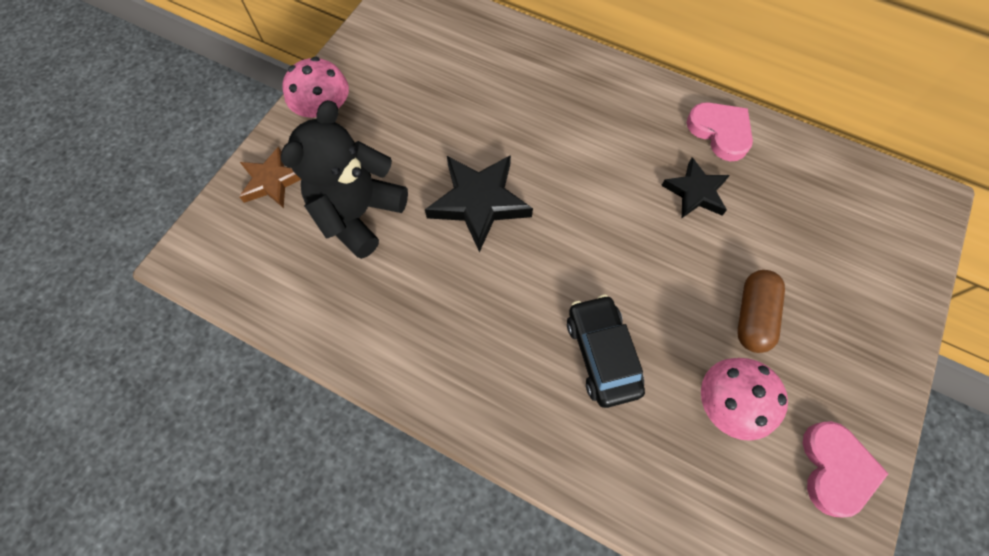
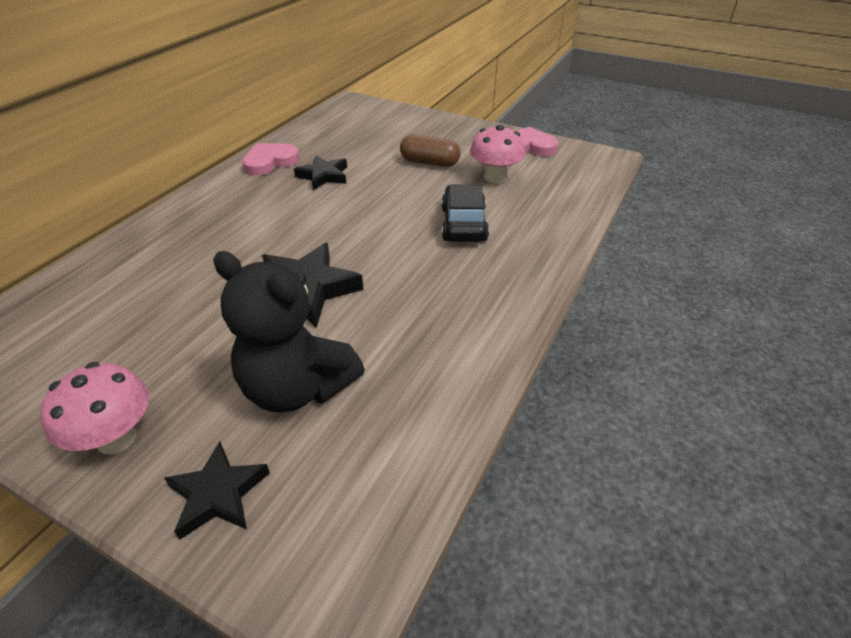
camera: 90 degrees left, 25 degrees down
(272, 181) = (218, 494): brown star -> black star
(601, 354) = (463, 224): black car -> black car turned 105 degrees clockwise

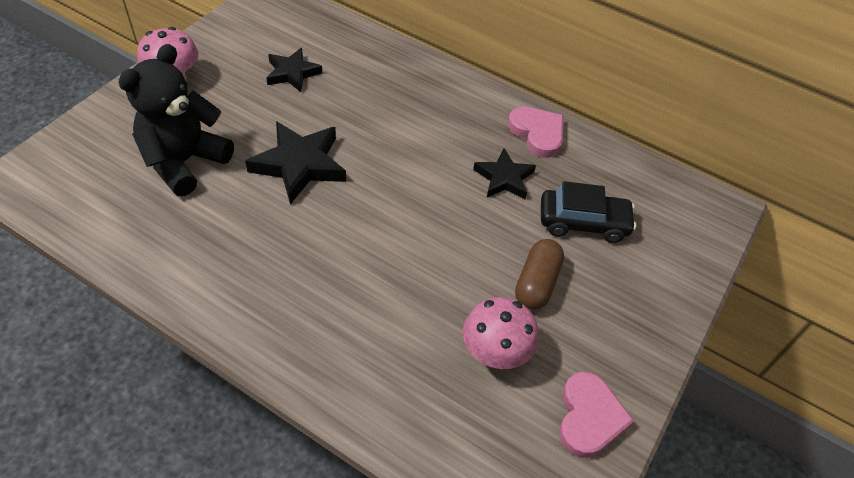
camera: 90 degrees right, 10 degrees up
(218, 494) = (110, 127): black star -> black star (292, 73)
(463, 224) = (386, 299): black car -> black car (583, 222)

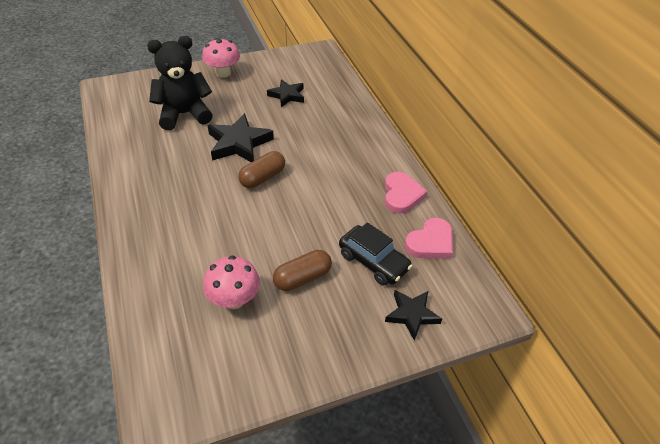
camera: 40 degrees right, 5 degrees down
(374, 193) = (262, 177): none -> brown capsule
(504, 178) = (349, 209): black star -> black star (411, 315)
(589, 417) = (248, 372): pink heart -> pink heart (430, 242)

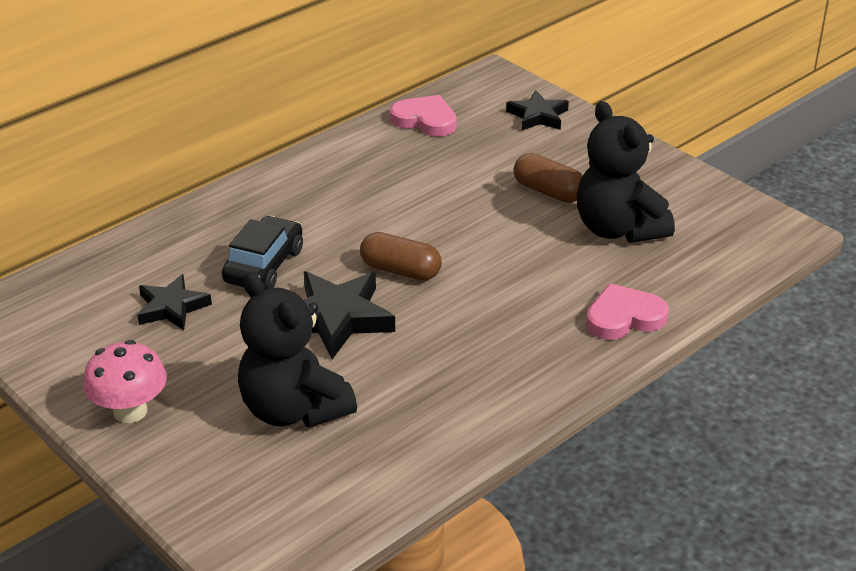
camera: 110 degrees left, 10 degrees down
(234, 299) = (618, 229): pink mushroom -> black teddy bear
(373, 261) = (485, 151): black car -> black car (264, 266)
(401, 195) = (356, 152): pink heart -> pink heart (624, 317)

